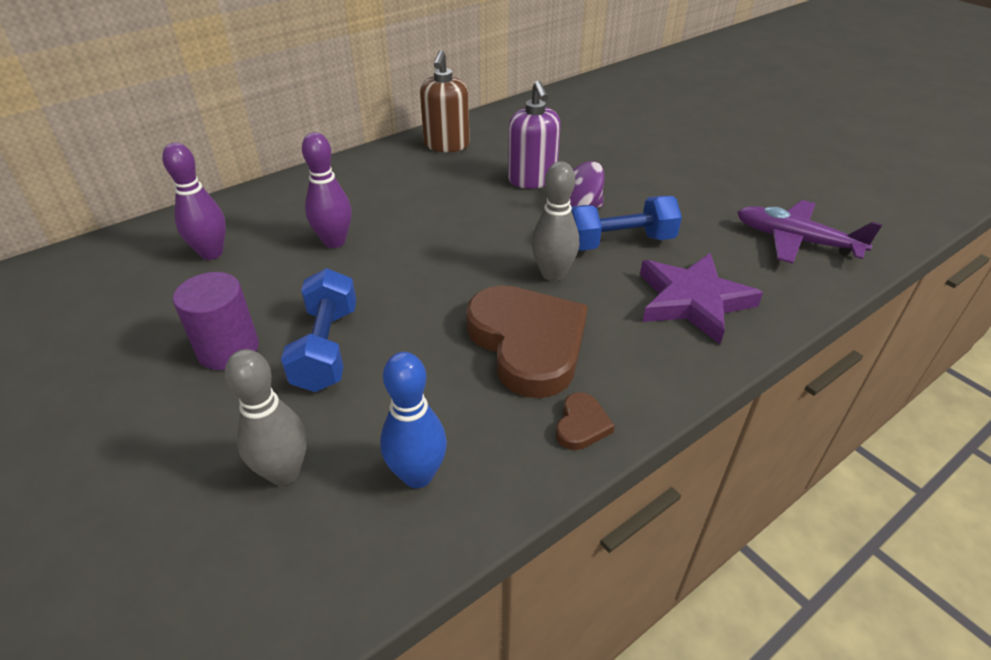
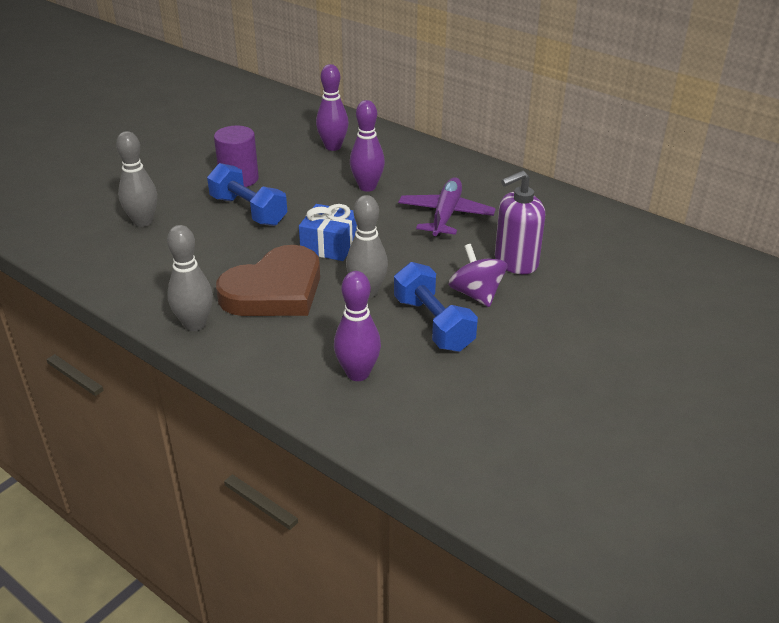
camera: 75 degrees right, 5 degrees down
(326, 348) = (248, 211): blue dumbbell -> blue dumbbell turned 60 degrees clockwise
(418, 475) = (144, 266): blue bowling pin -> none
(446, 145) = (549, 206): brown soap dispenser -> none
(449, 288) = (330, 245): none -> blue gift
(581, 425) = (195, 324): brown heart -> grey bowling pin
(693, 301) = (358, 373): purple star -> purple bowling pin
(796, 241) = (496, 448): purple plane -> purple plane (445, 215)

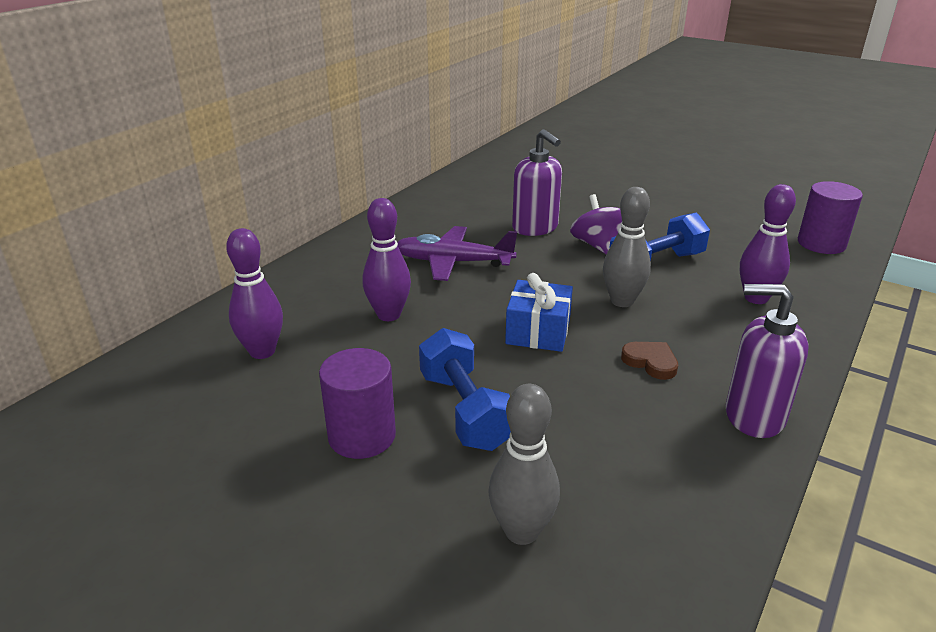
camera: 95 degrees left, 5 degrees down
(195, 324) = (753, 416): grey bowling pin -> purple soap dispenser
(248, 211) = (465, 410): blue dumbbell -> blue dumbbell turned 60 degrees counterclockwise
(275, 290) = (650, 362): brown heart -> brown heart, size x0.41
(476, 294) = (597, 245): purple spinning top -> purple spinning top turned 105 degrees clockwise
(477, 468) = (821, 244): none -> purple cylinder

